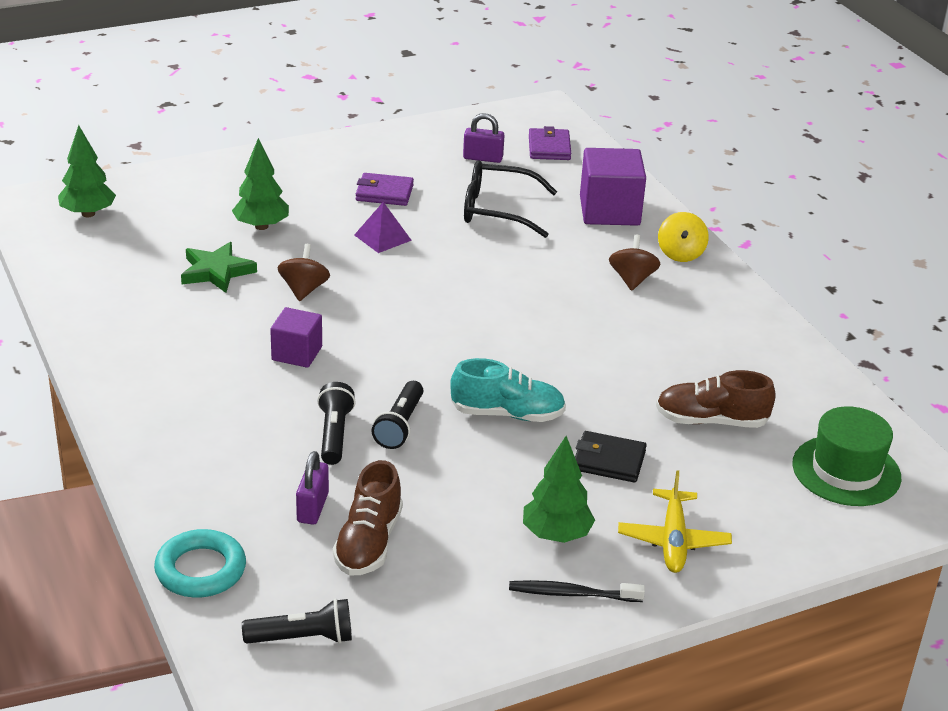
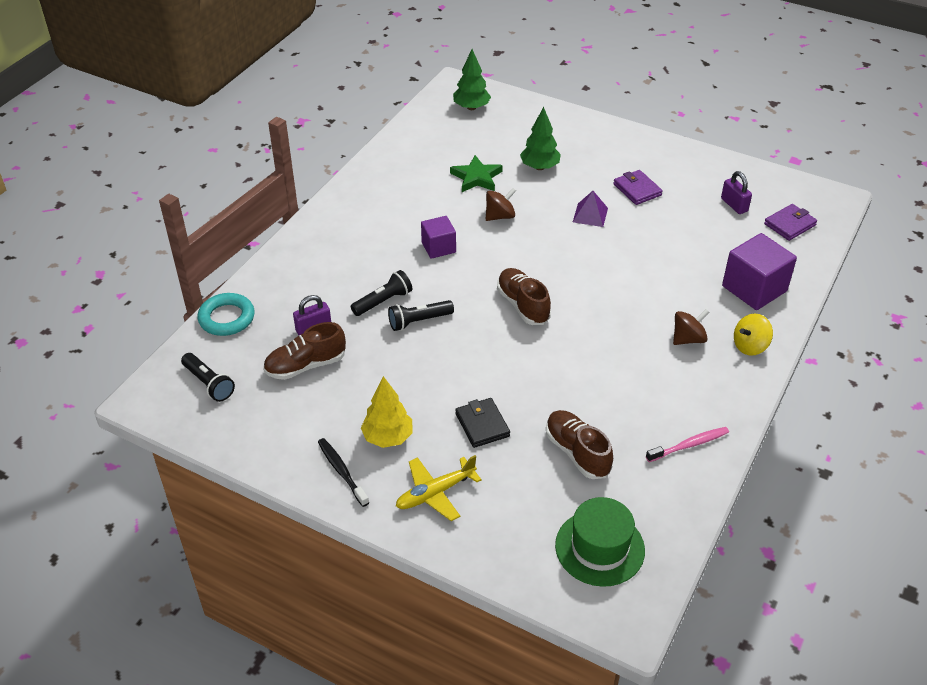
camera: 55 degrees right, 10 degrees up
(464, 346) = (523, 305): none -> brown shoe
(496, 210) = (684, 241): black glasses -> none
(507, 414) = (478, 358): turquoise shoe -> none
(556, 535) = (388, 437): green tree -> yellow tree
(768, 352) = (689, 445): none -> pink toothbrush

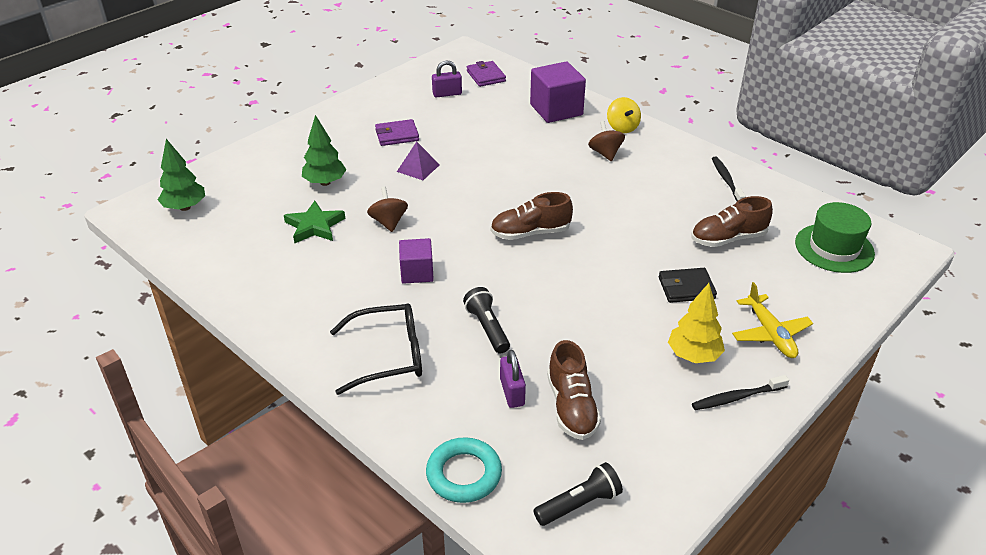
camera: 75 degrees left, 5 degrees down
(336, 255) = (389, 355): none -> black glasses
(419, 321) = (529, 306): black flashlight -> none
(689, 445) = (726, 180): pink toothbrush -> black toothbrush

